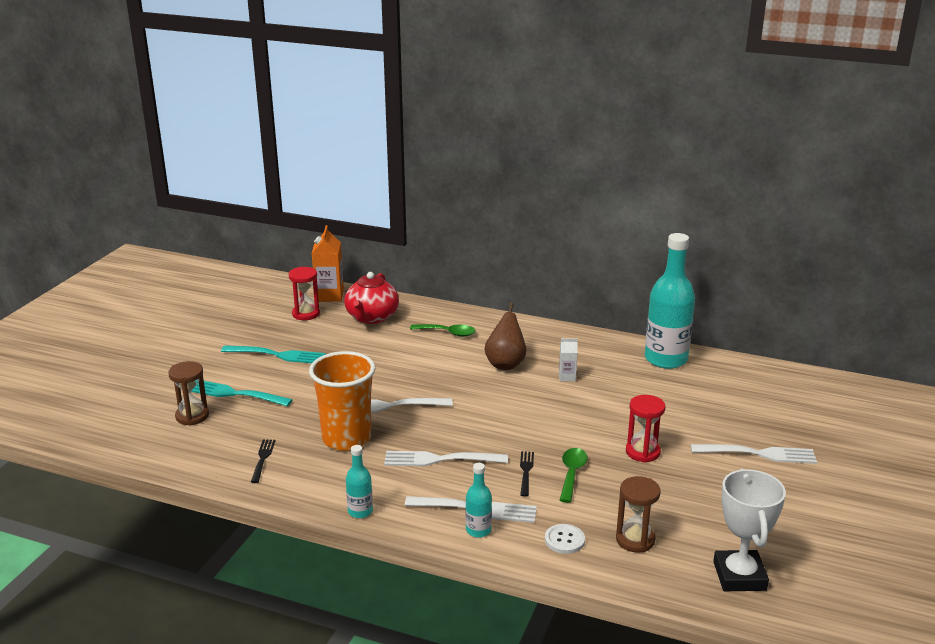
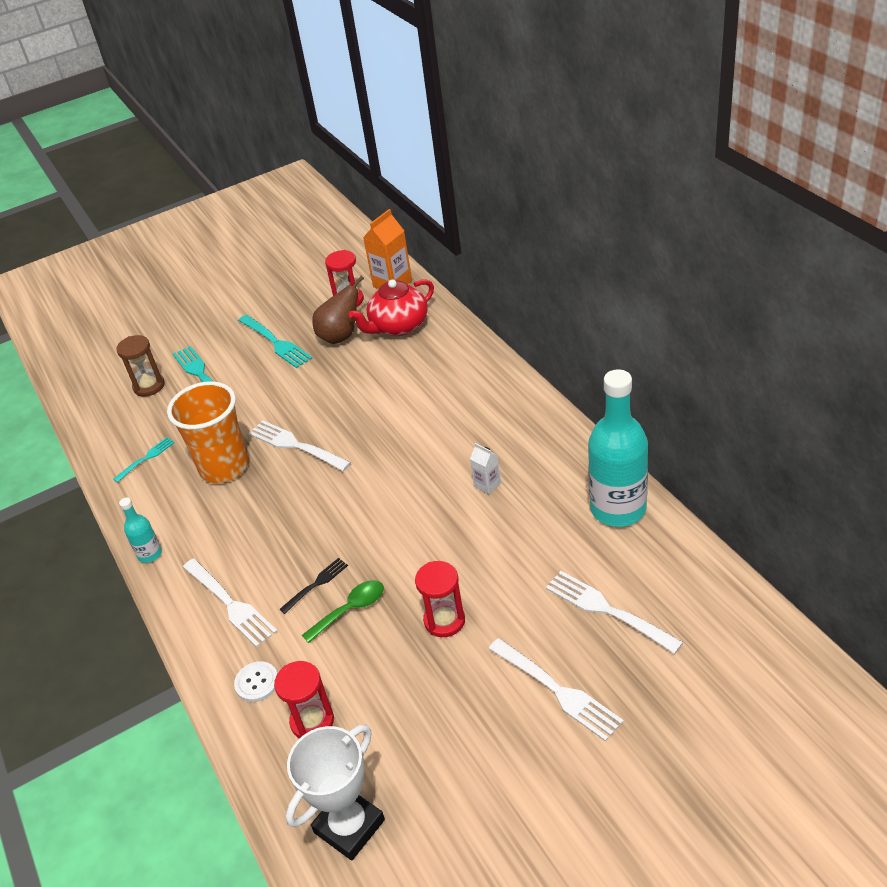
camera: 45 degrees right, 15 degrees up
(263, 459) = (146, 459): black fork -> turquoise fork
(441, 459) = (266, 531): white fork -> white fork (608, 610)
(447, 333) = (442, 375): green spoon -> none
(478, 530) = (206, 628): turquoise bottle -> none
(505, 364) = (449, 440): brown pear -> brown pear (341, 336)
(635, 540) = (312, 721): brown hourglass -> red hourglass

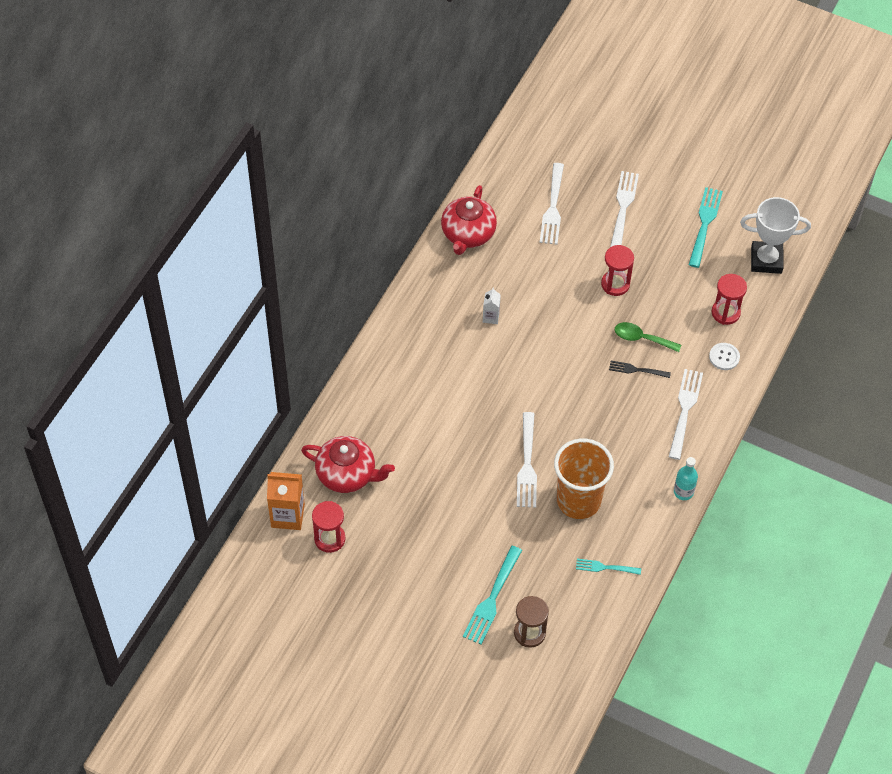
camera: 130 degrees left, 15 degrees up
(275, 342) = (419, 564): turquoise fork -> turquoise fork (704, 225)
(341, 336) = (383, 514): brown pear -> none
(618, 509) = (468, 234): turquoise bottle -> red teapot

